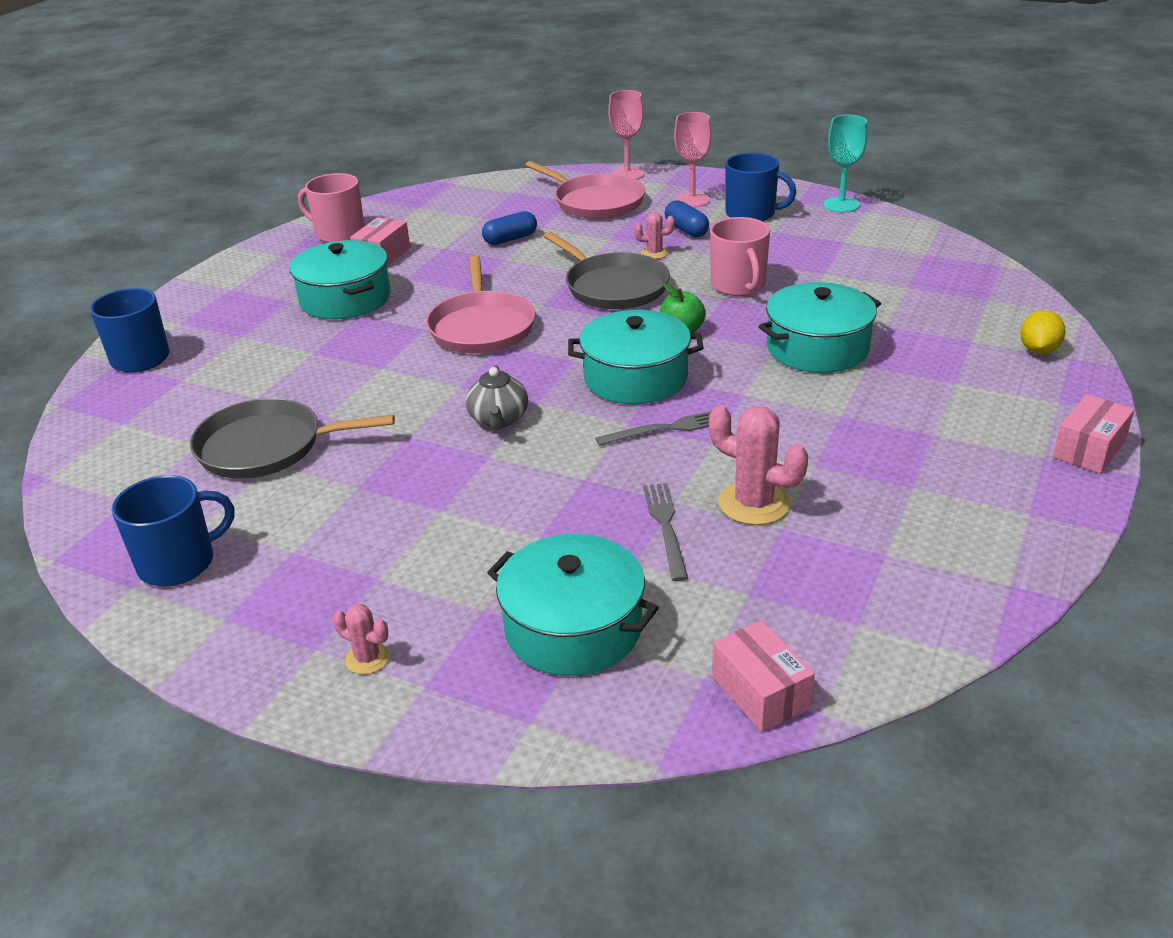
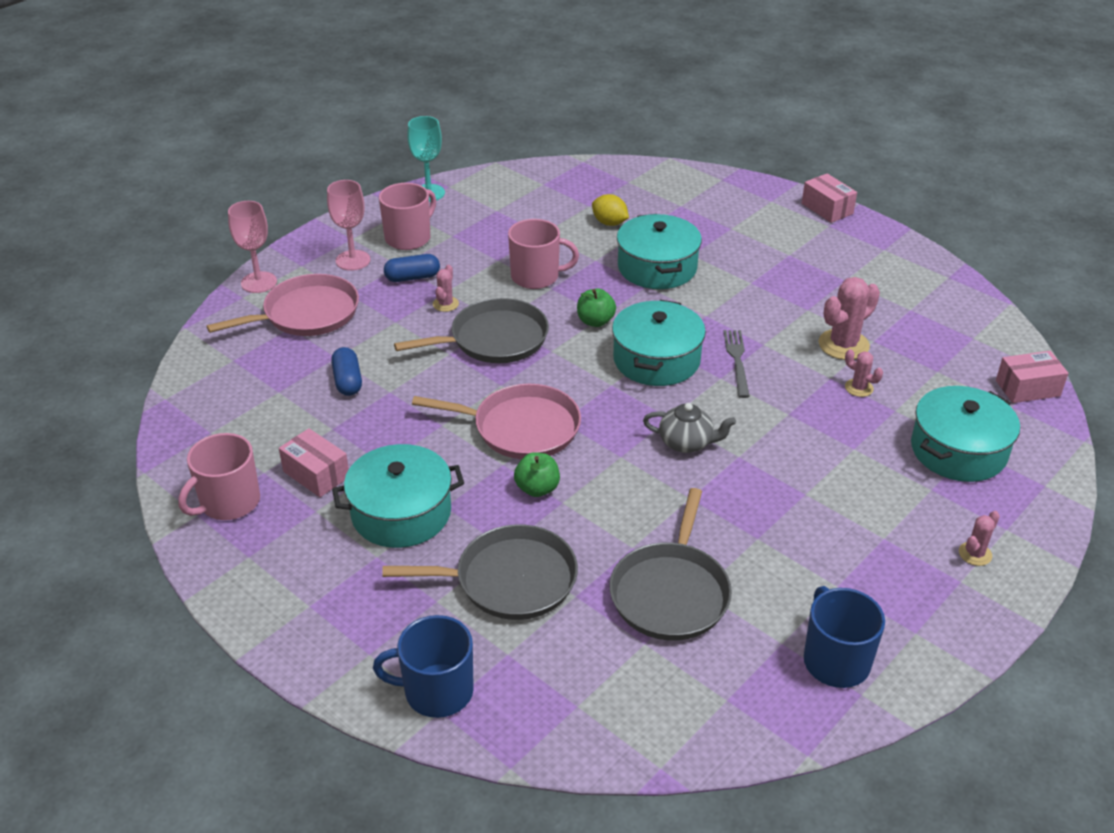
camera: 75 degrees left, 5 degrees up
(271, 362) = (509, 580): none -> grey pan
(396, 352) = (537, 489): none -> green apple
(666, 526) = (859, 388): grey fork -> pink cactus
(752, 214) = (409, 238): blue mug -> pink mug
(1038, 350) = (707, 186): yellow lemon -> yellow lemon (609, 223)

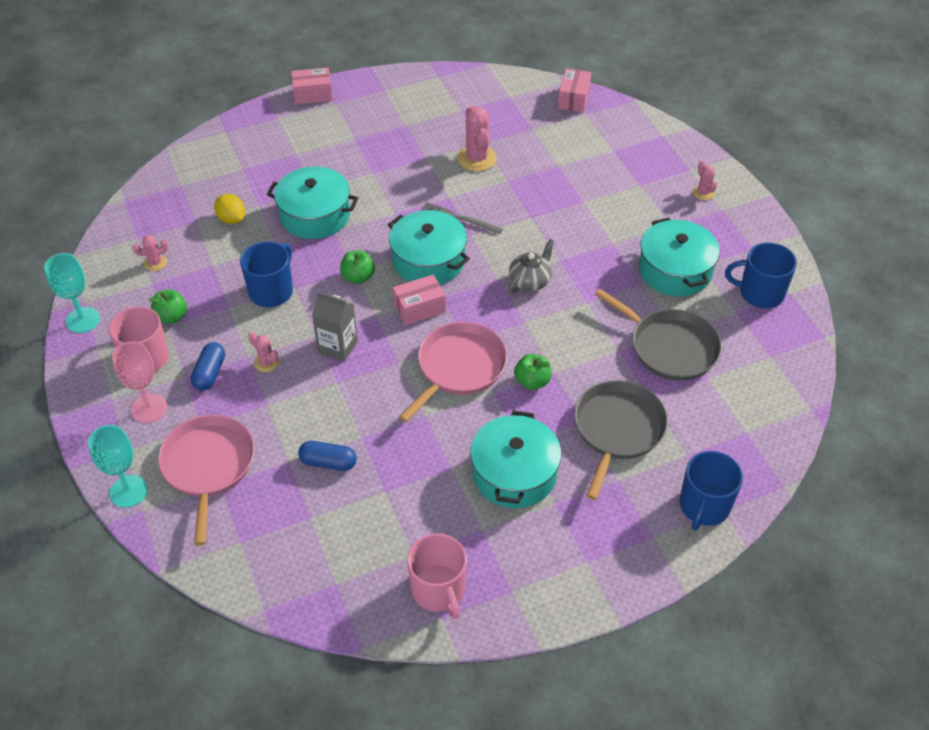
camera: 65 degrees left, 10 degrees up
(259, 282) = (128, 491): pink goblet -> turquoise goblet
(316, 474) = (437, 518): pink box -> pink box (419, 308)
(464, 234) = (171, 317): none -> green apple
(494, 339) = (338, 347): grey pan -> grey carton
(536, 276) = (272, 291): pink mug -> blue mug
(609, 223) = (232, 219): yellow lemon -> yellow lemon turned 75 degrees clockwise
(859, 388) = (526, 172): pink cactus -> pink cactus (155, 263)
(958, 450) = (612, 156): turquoise pot -> turquoise pot (675, 270)

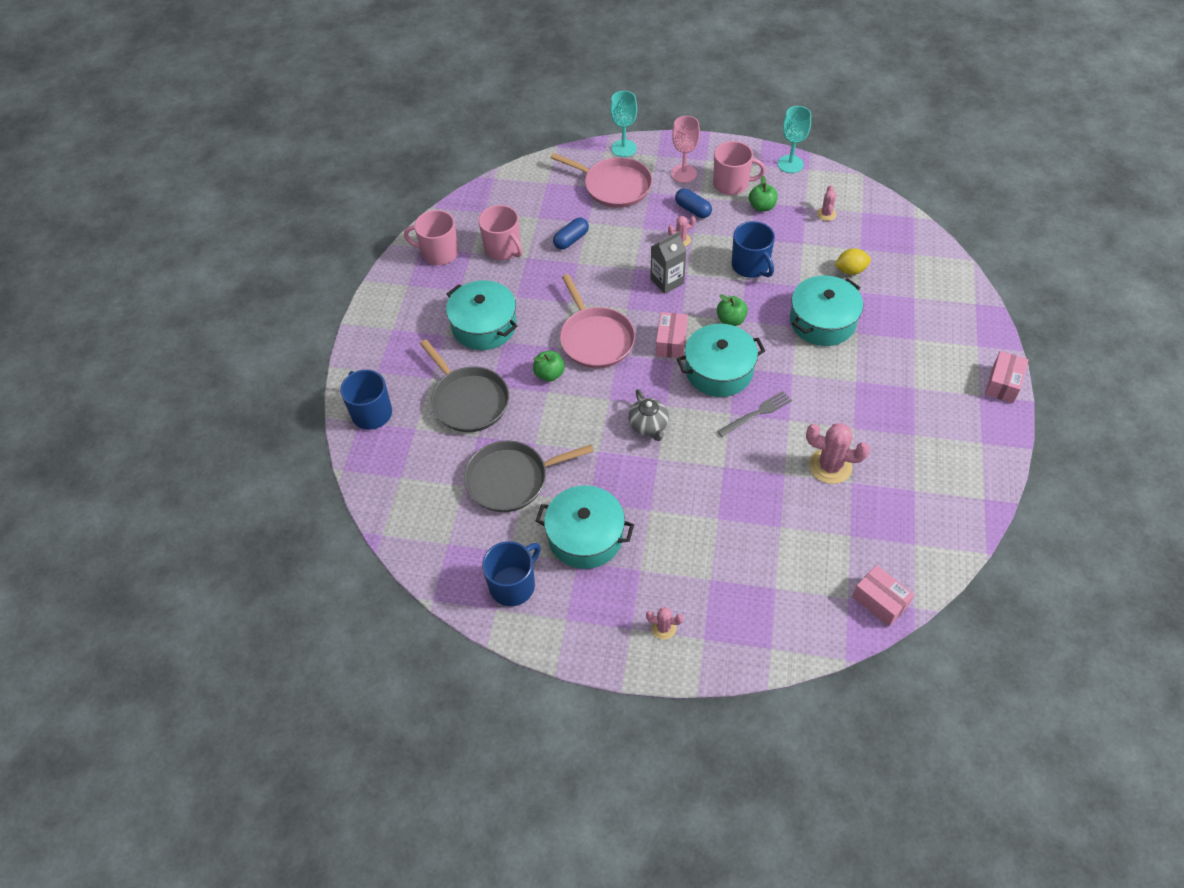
camera: 125 degrees right, 5 degrees up
(386, 523) = (503, 249): none -> pink mug

